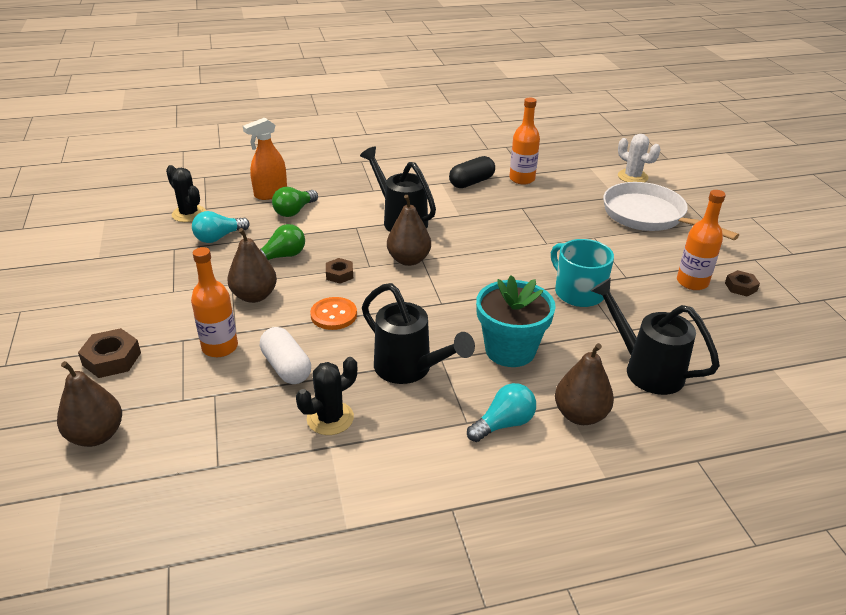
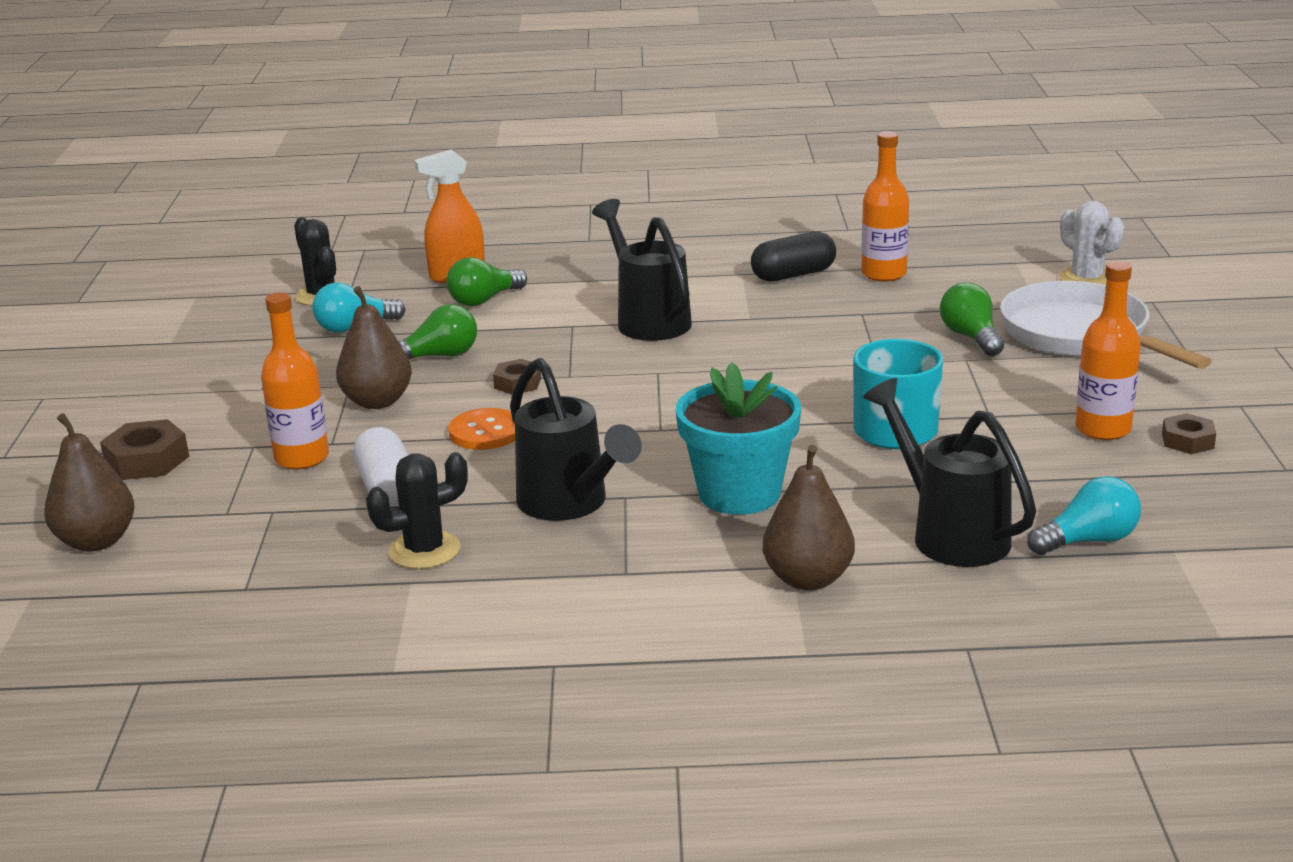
camera: 15 degrees right, 10 degrees down
(408, 260) = (635, 371): brown pear -> none
(504, 424) = (681, 579): turquoise light bulb -> turquoise light bulb (1088, 541)
(590, 221) = (971, 337): none -> green light bulb

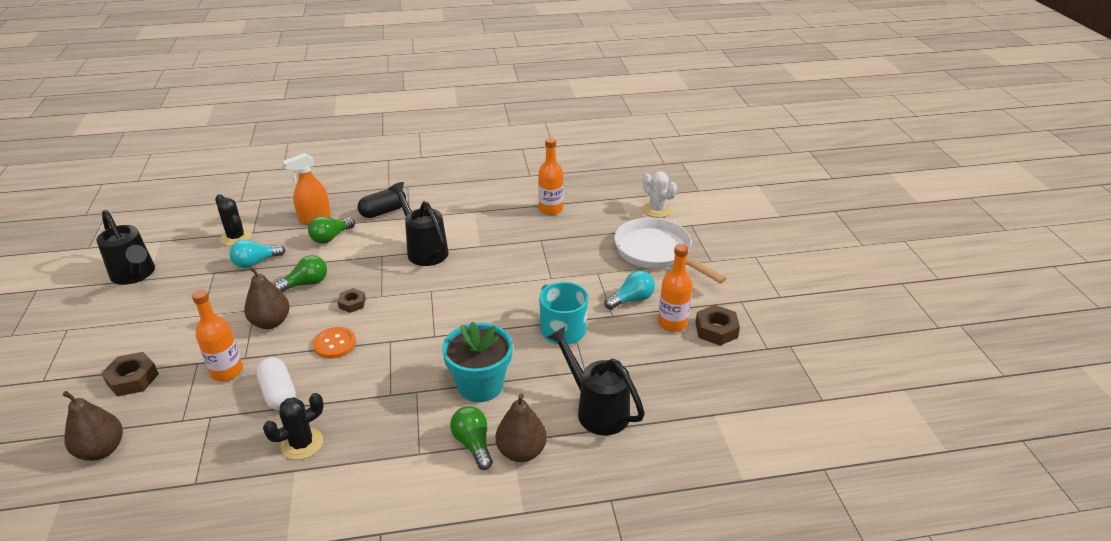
camera: 10 degrees left, 10 degrees up
(569, 504) = (385, 400): black watering can -> black watering can (135, 275)
(793, 275) = (502, 211): black capsule -> black capsule (383, 211)
(971, 337) = (599, 256): green light bulb -> green light bulb (473, 444)
(1088, 541) = (670, 410): turquoise light bulb -> turquoise light bulb (632, 299)
(1187, 441) = (716, 330): brown nut -> brown nut, size x1.55

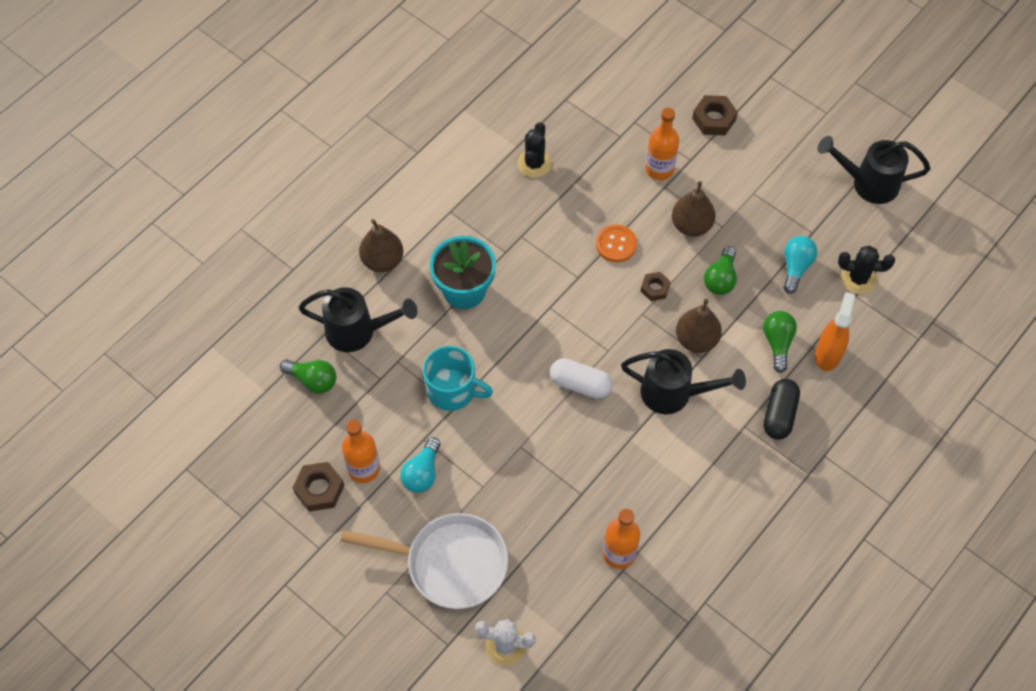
camera: 140 degrees right, 25 degrees up
(101, 450) = (652, 74): brown pear -> brown pear (696, 340)
(279, 393) = (599, 181): white capsule -> white capsule (580, 384)
(473, 444) = (421, 243): green light bulb -> green light bulb (313, 380)

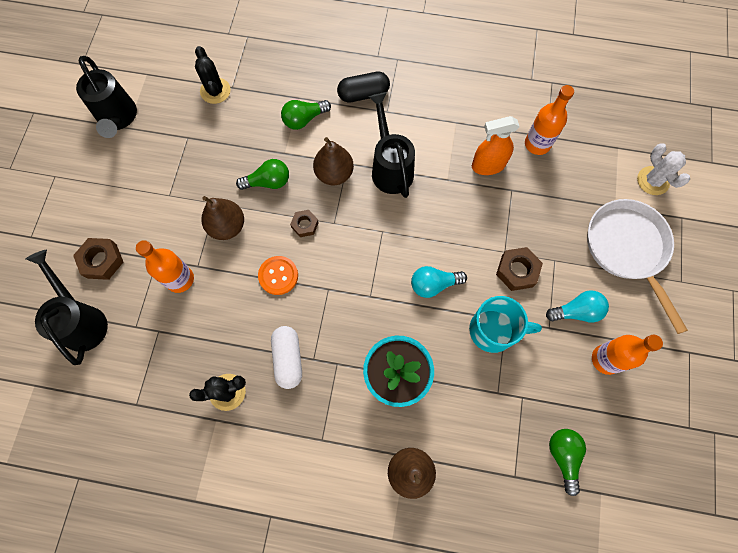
camera: 120 degrees left, 10 degrees up
(319, 489) = (647, 384): brown nut -> brown nut (517, 271)
(358, 331) = (493, 446): black watering can -> black watering can (82, 320)
(452, 390) = (493, 330): turquoise mug -> turquoise mug turned 105 degrees clockwise
(580, 384) = (425, 236): white capsule -> white capsule (288, 359)
(796, 267) = (227, 135): turquoise light bulb -> turquoise light bulb (433, 284)
(828, 354) = (294, 84): orange spray bottle -> orange spray bottle (488, 165)

